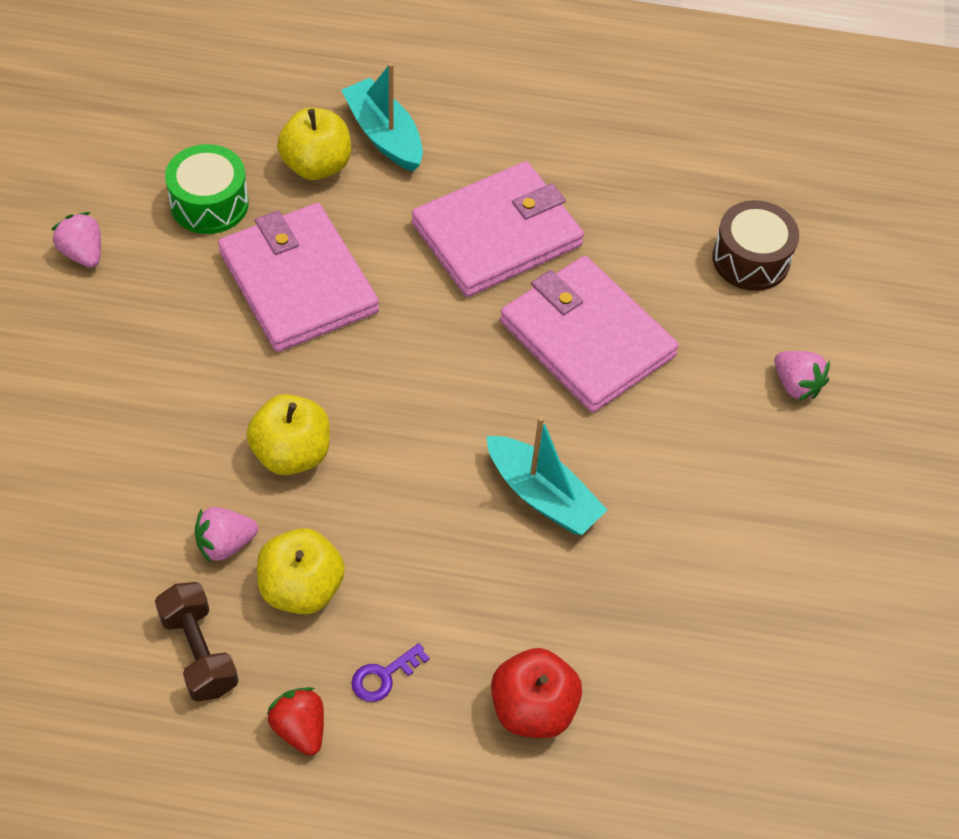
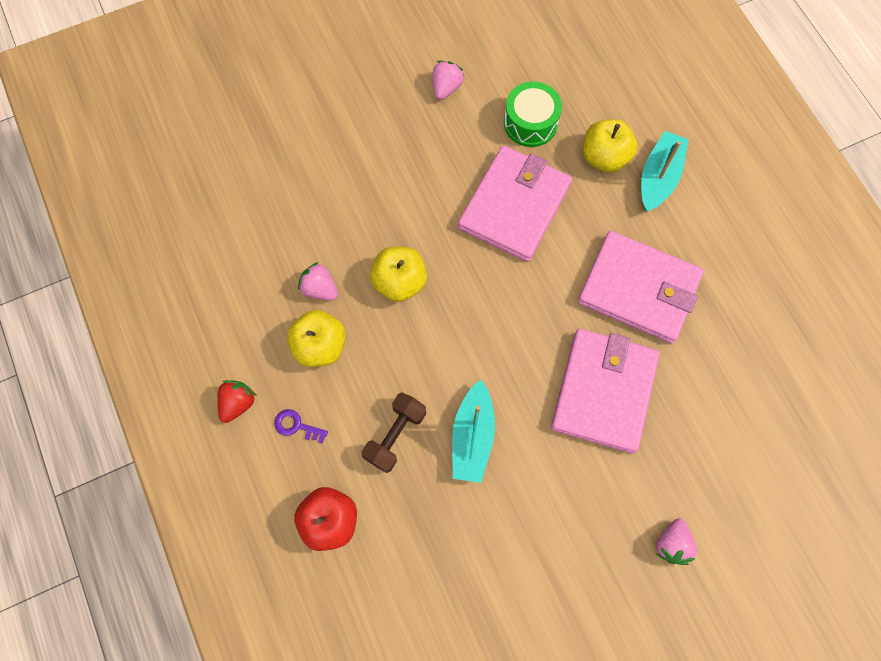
camera: 60 degrees right, 15 degrees up
(199, 652) = (248, 322): brown dumbbell -> brown dumbbell (395, 435)
(751, 259) = (750, 455): brown drum -> none

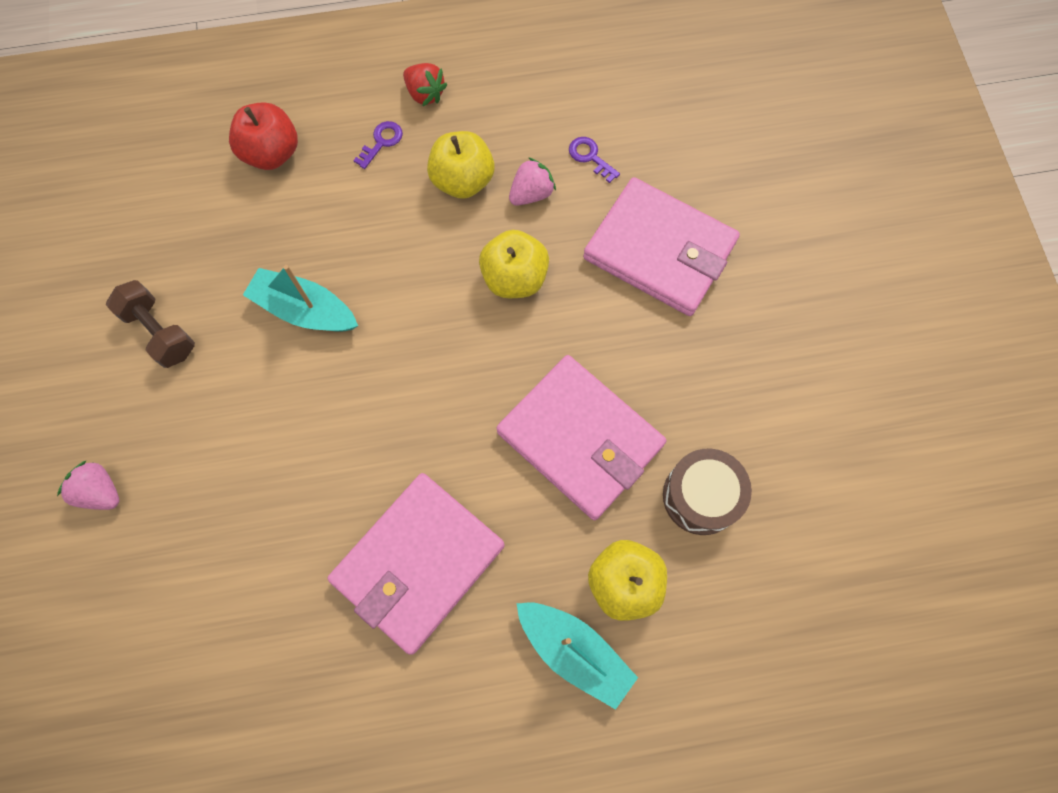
camera: 105 degrees right, 0 degrees up
(274, 252) = (590, 157): none -> purple key
(395, 435) = (336, 233): brown dumbbell -> brown dumbbell (160, 332)
(446, 87) = (779, 400): pink strawberry -> none
(530, 123) = (701, 496): green drum -> brown drum
(604, 391) = (302, 473): pink wallet -> pink wallet (660, 251)

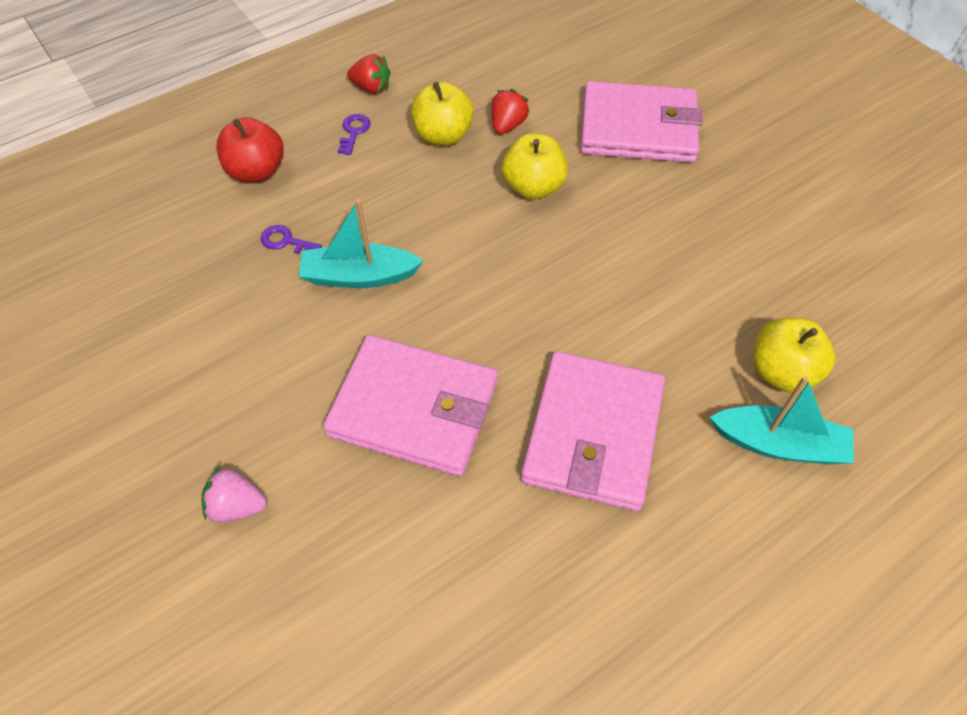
camera: 25 degrees left, 15 degrees down
(160, 332) = (224, 345): brown dumbbell -> none
(531, 194) = (507, 125): pink strawberry -> red strawberry
(580, 439) = (668, 280): pink wallet -> pink wallet (414, 409)
(590, 157) = (539, 86): purple key -> purple key (286, 241)
(701, 496) = (795, 283): brown drum -> none

